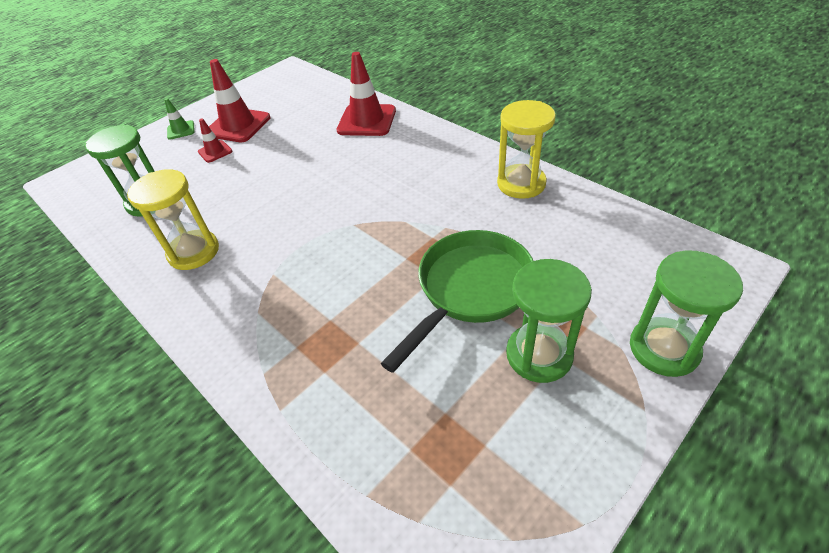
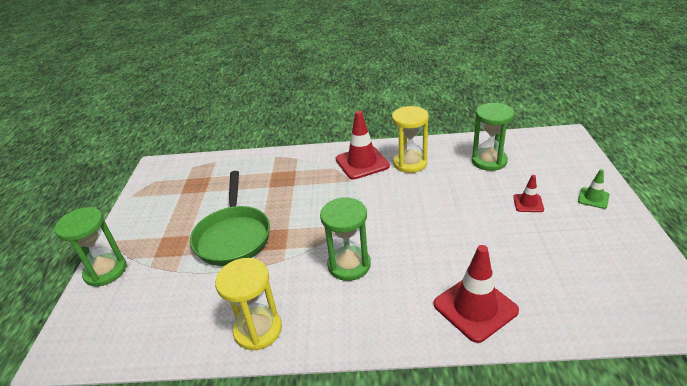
camera: 135 degrees right, 10 degrees down
(238, 125) = (565, 229): red traffic cone -> red traffic cone (362, 163)
(539, 355) = (174, 231): green hourglass -> green hourglass (349, 265)

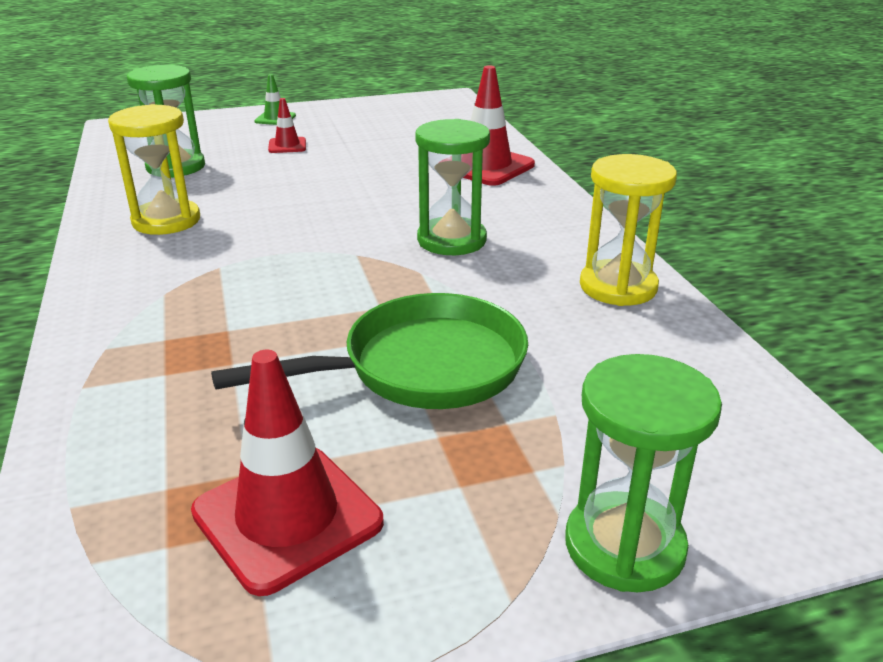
camera: 110 degrees left, 5 degrees down
(362, 163) = (152, 264): red traffic cone -> red traffic cone (287, 517)

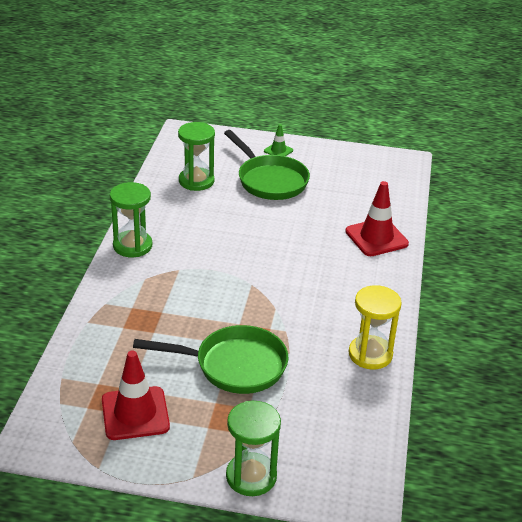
camera: 25 degrees right, 5 degrees up
(166, 221) = (170, 226): yellow hourglass -> none
(287, 146) = (270, 180): red traffic cone -> green pan
(451, 240) = (308, 291): green hourglass -> green hourglass (132, 246)

